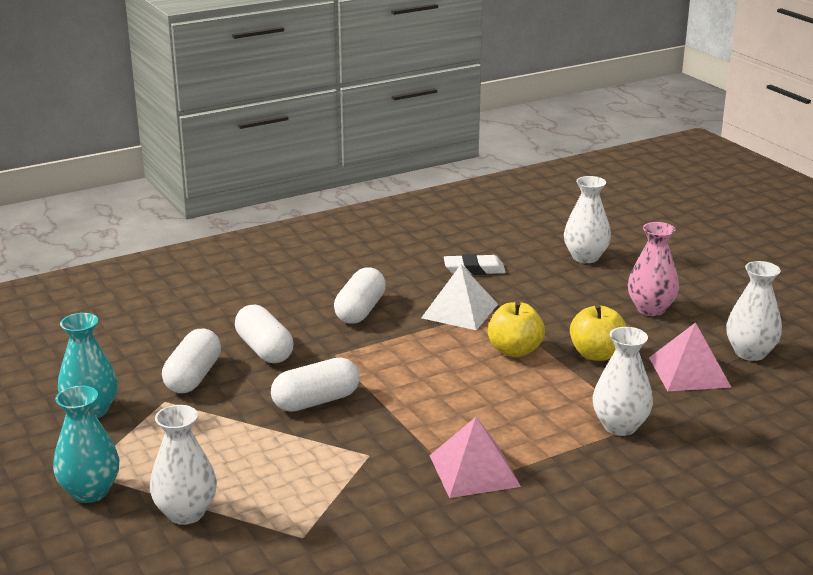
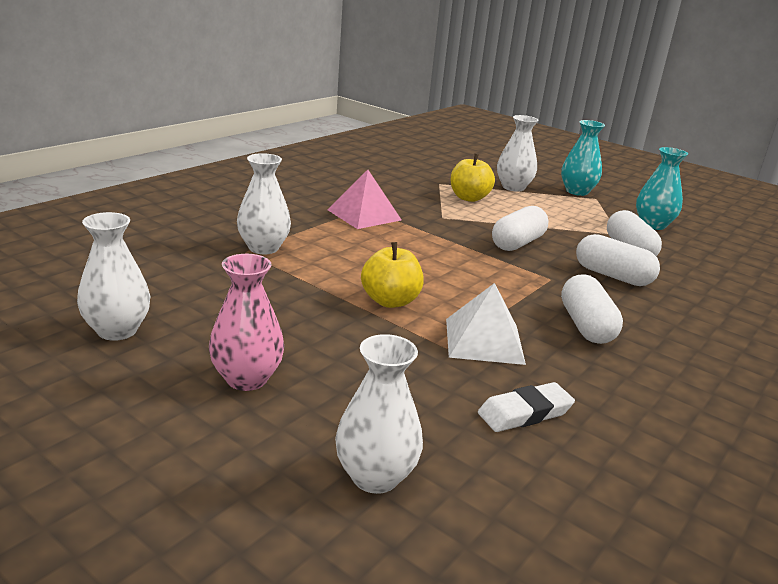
camera: 155 degrees right, 0 degrees up
(596, 354) = (302, 307): yellow apple -> yellow apple (469, 198)
(689, 372) = (197, 300): pink pyramid -> none

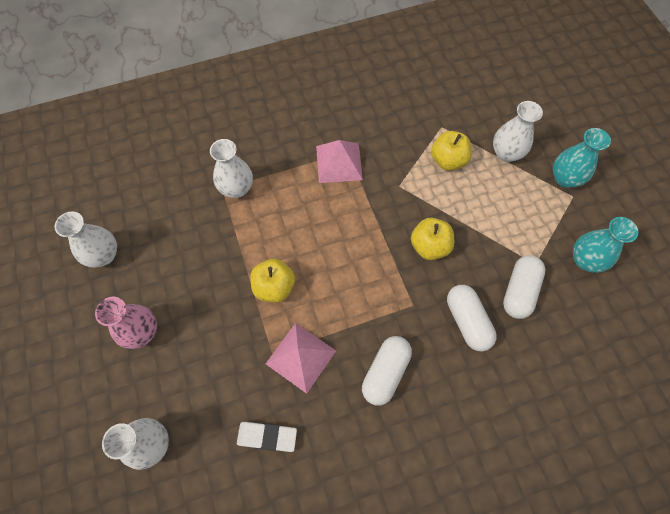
camera: 35 degrees right, 40 degrees up
(484, 340) = (300, 357): white pyramid -> pink pyramid
(517, 243) = (429, 246): white capsule -> yellow apple

